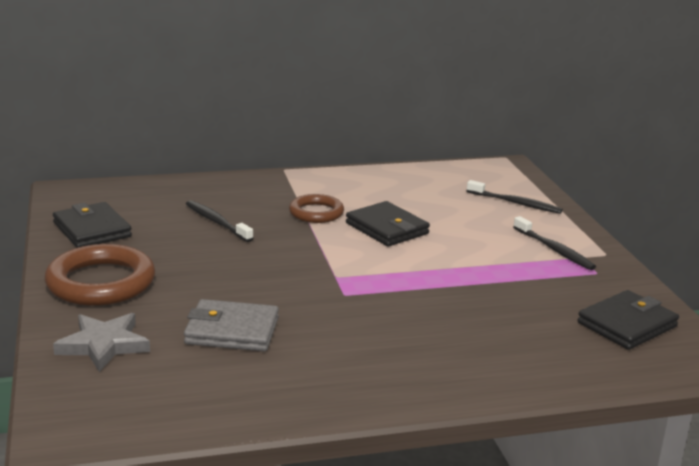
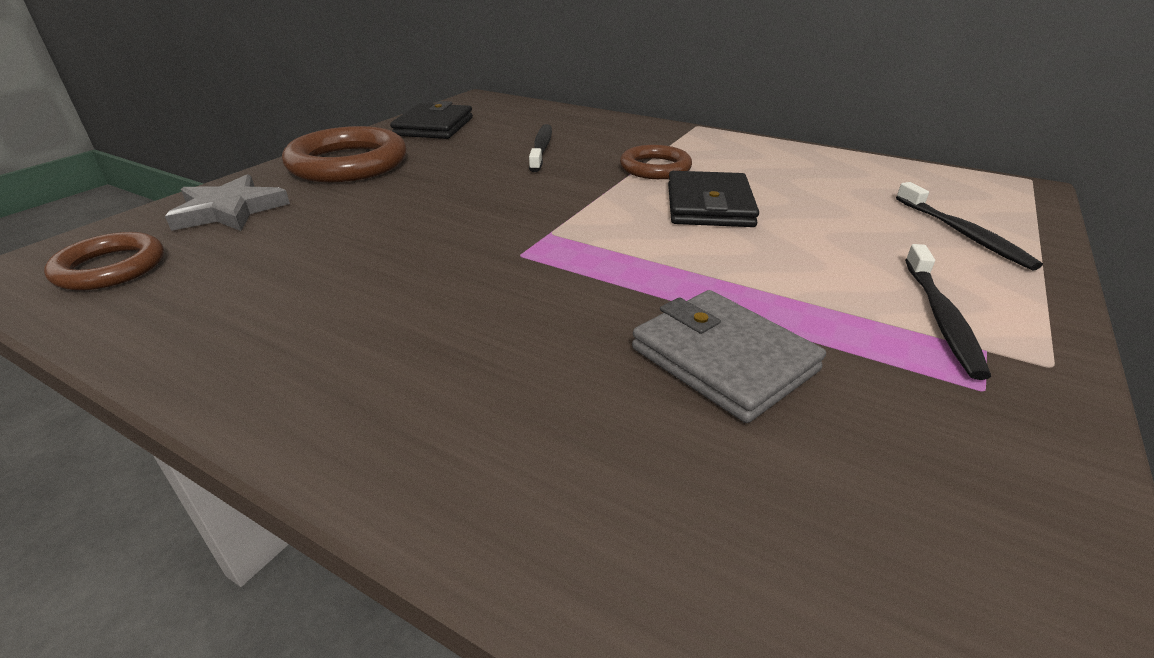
camera: 45 degrees right, 10 degrees up
(124, 404) = (110, 268): none -> brown ring
(232, 331) = (338, 243): grey wallet -> grey wallet (723, 359)
(627, 324) = (917, 530): black wallet -> none

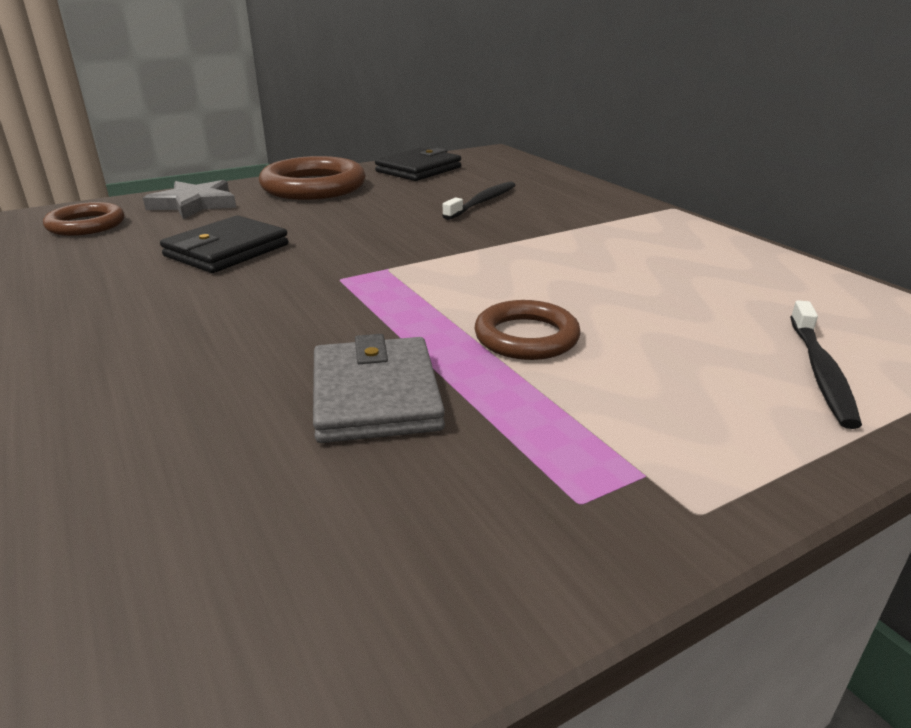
camera: 30 degrees right, 5 degrees down
(655, 168) = (564, 237): brown ring -> brown ring (526, 337)
(709, 205) = (564, 279): black wallet -> black wallet (227, 250)
(941, 317) = (644, 433): black toothbrush -> none

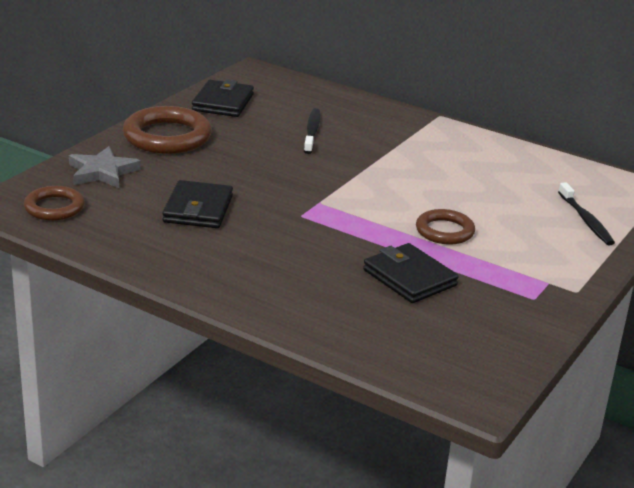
camera: 30 degrees left, 0 degrees up
(375, 396) = (409, 278): grey wallet -> black wallet

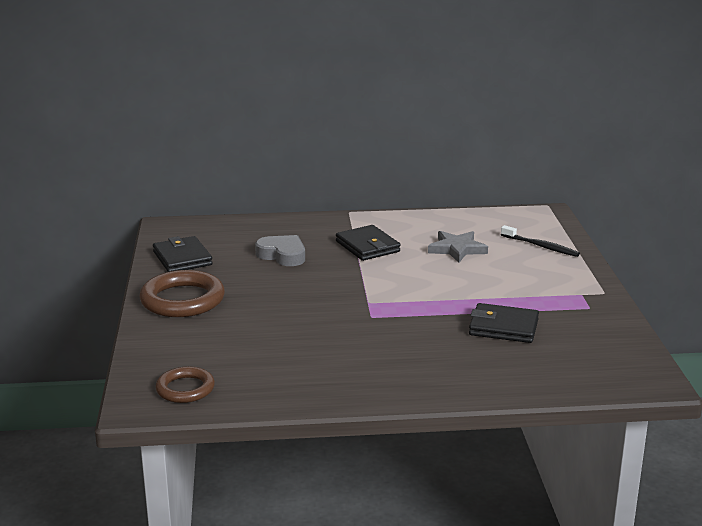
camera: 35 degrees left, 5 degrees down
(102, 172) = (177, 346): grey star -> grey star (457, 249)
(198, 209) = (295, 343): black wallet -> black wallet (367, 246)
(312, 132) = (282, 255): black toothbrush -> grey heart
(444, 231) = (475, 288): brown ring -> none

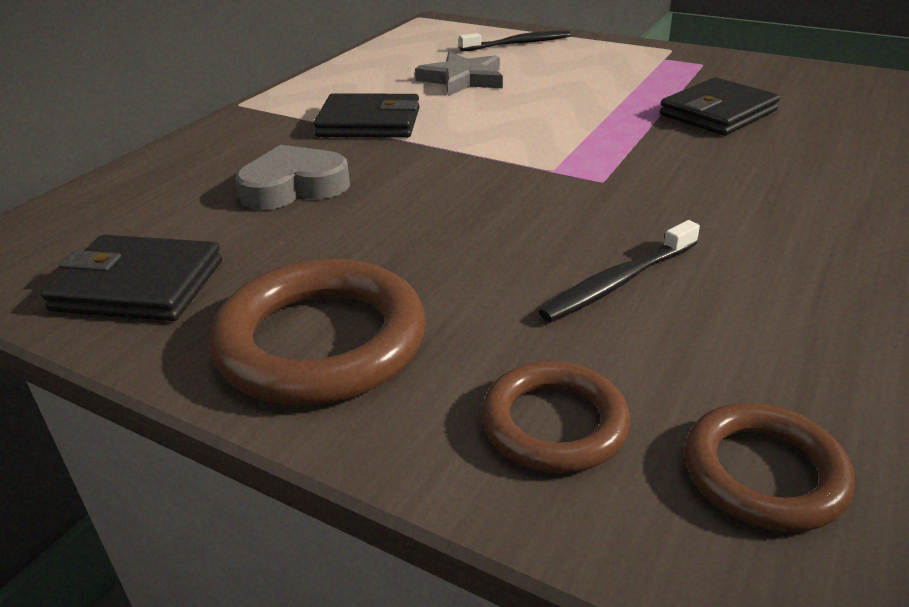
camera: 55 degrees left, 10 degrees up
(177, 350) = (554, 423): none -> brown ring
(279, 341) = (618, 282): none -> black toothbrush

